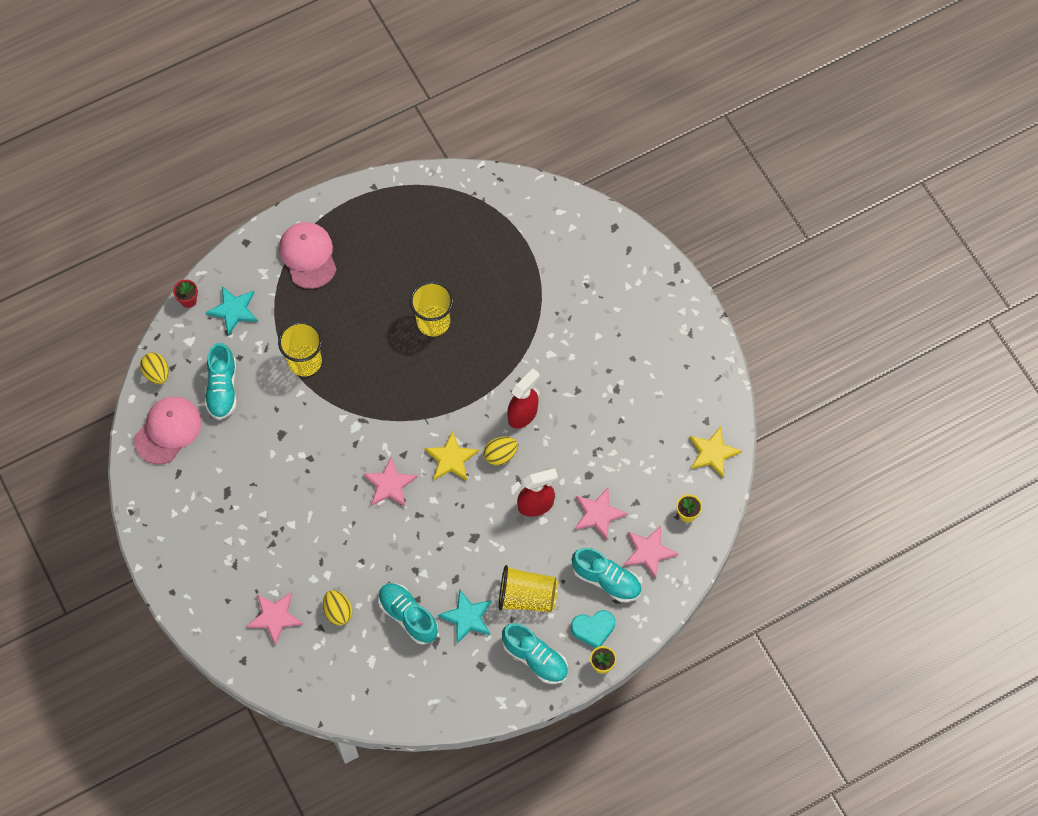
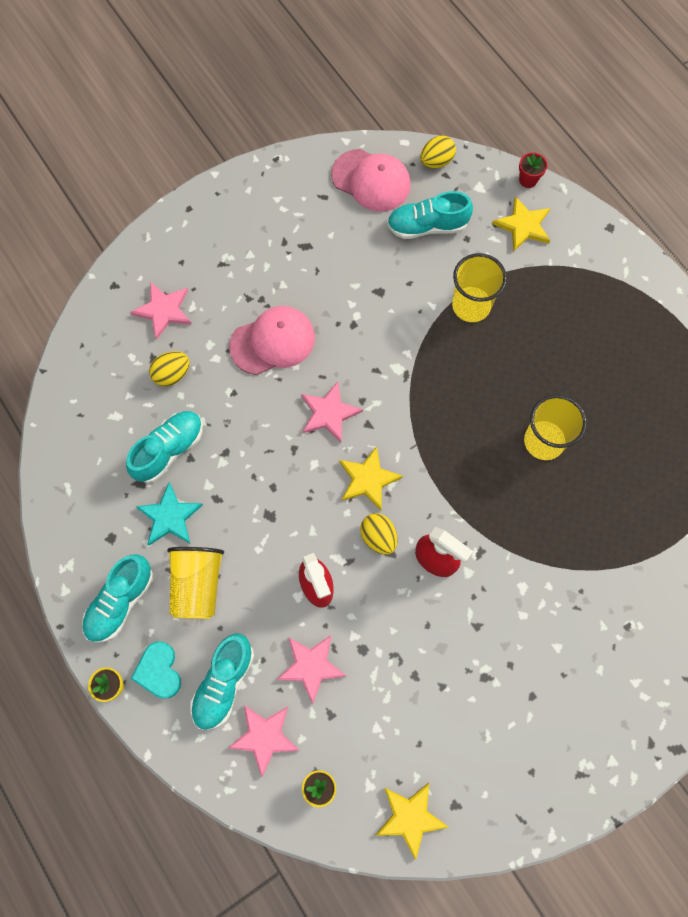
camera: 85 degrees right, 5 degrees up
(233, 310) = (523, 225): turquoise star -> yellow star
(308, 256) = (605, 293): pink cap -> pink cap (272, 341)

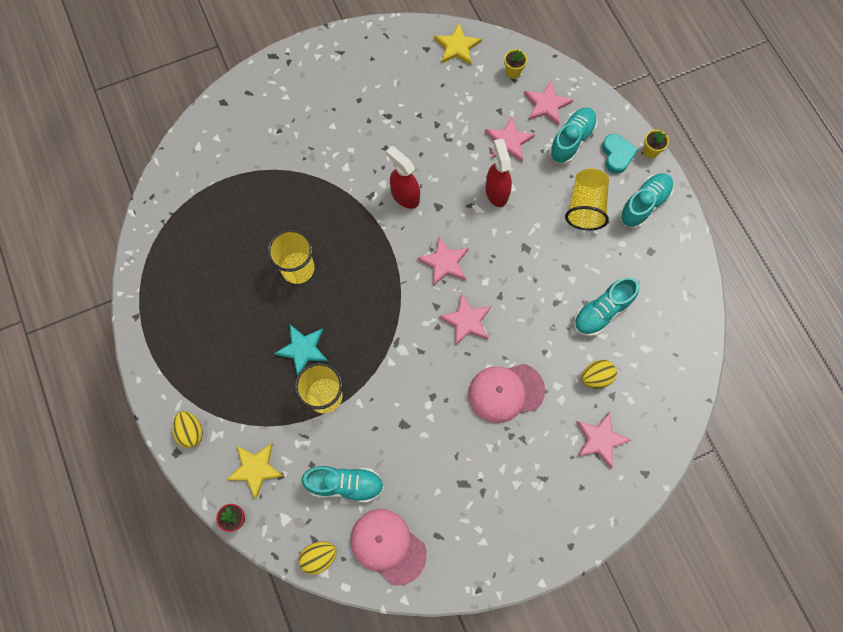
camera: 170 degrees left, 0 degrees up
(169, 517) = (604, 259): turquoise star -> turquoise star (303, 349)
(368, 479) = (444, 262): yellow star -> pink star
(378, 537) = (444, 218): yellow egg -> yellow egg (191, 431)

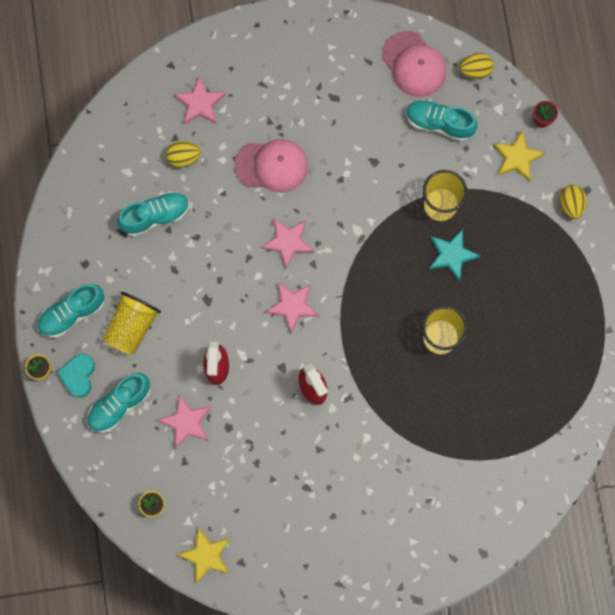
camera: 165 degrees left, 5 degrees up
(546, 105) = (131, 455): pink star -> none

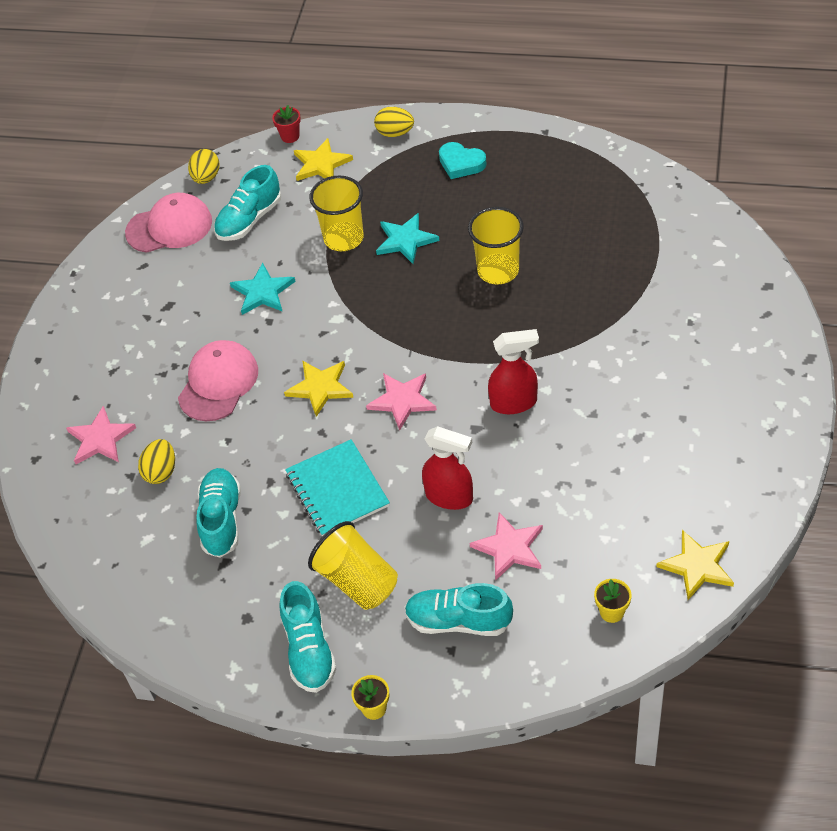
camera: 65 degrees left, 25 degrees down
(78, 375) = (398, 663): turquoise heart -> turquoise heart (461, 163)
(119, 405) = (458, 621): turquoise shoe -> turquoise shoe turned 120 degrees clockwise
(201, 287) = (337, 490): none -> turquoise notebook
(288, 242) = (320, 388): pink star -> yellow star
(367, 164) = (262, 292): none -> turquoise star

